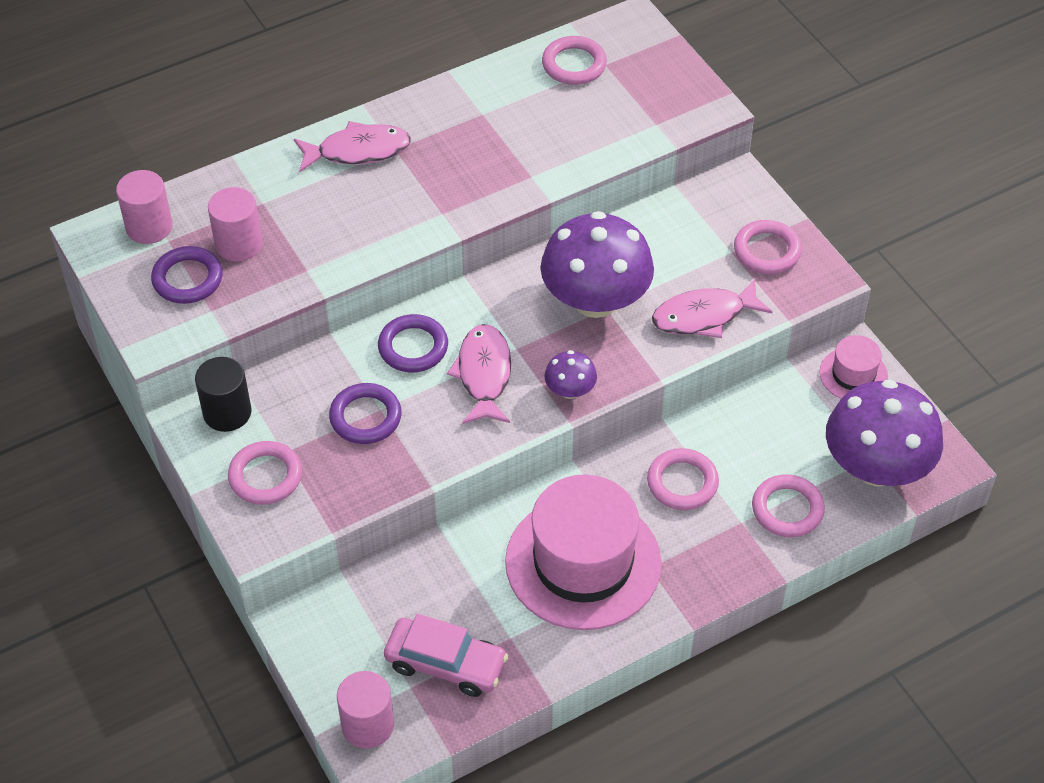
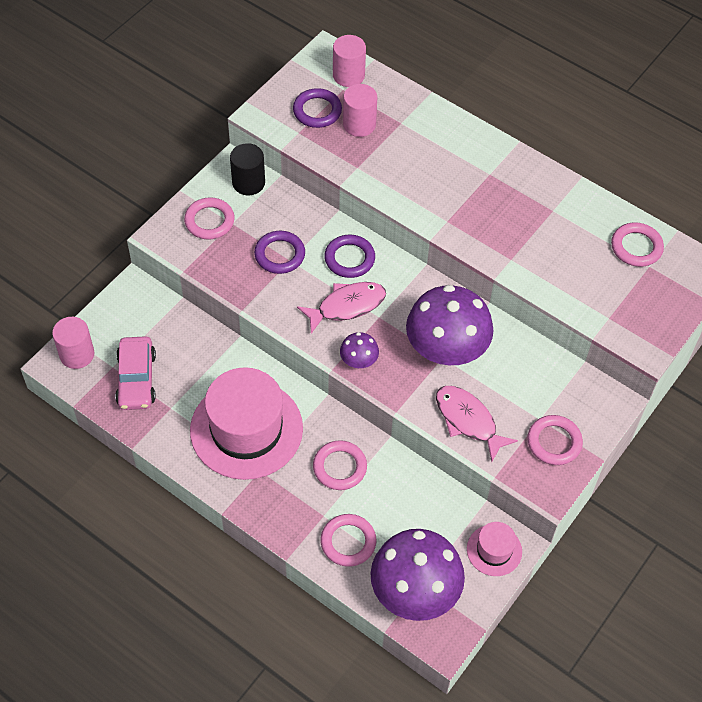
camera: 65 degrees right, 5 degrees up
(358, 151) = (475, 154): pink fish -> none

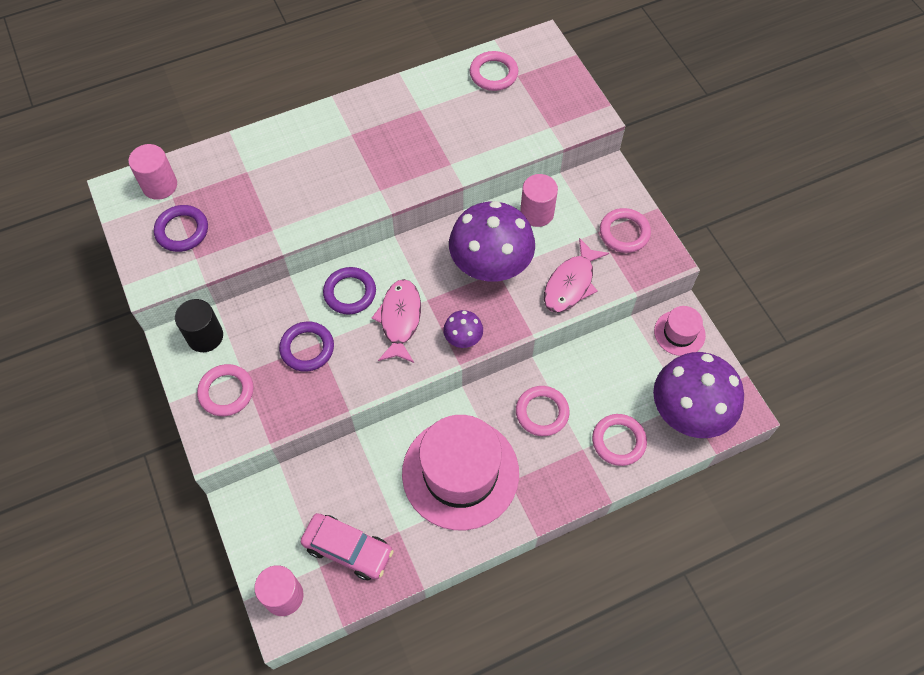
camera: 60 degrees left, 5 degrees up
(359, 124) = (224, 204): pink cylinder -> pink cylinder (537, 213)
(468, 420) = (571, 283): pink fish -> pink fish turned 45 degrees counterclockwise

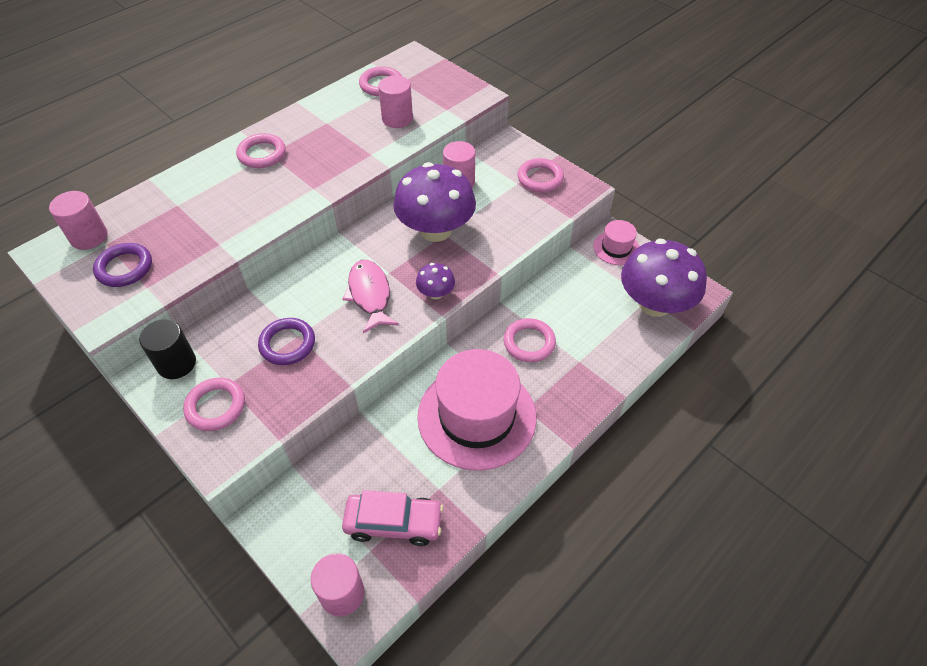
camera: 20 degrees left, 10 degrees down
(350, 293) = (313, 286): purple ring -> none
(493, 125) = (397, 119): none -> pink cylinder
(571, 283) = (513, 226): pink fish -> none
(618, 441) = (607, 345): pink ring -> pink ring (262, 154)

